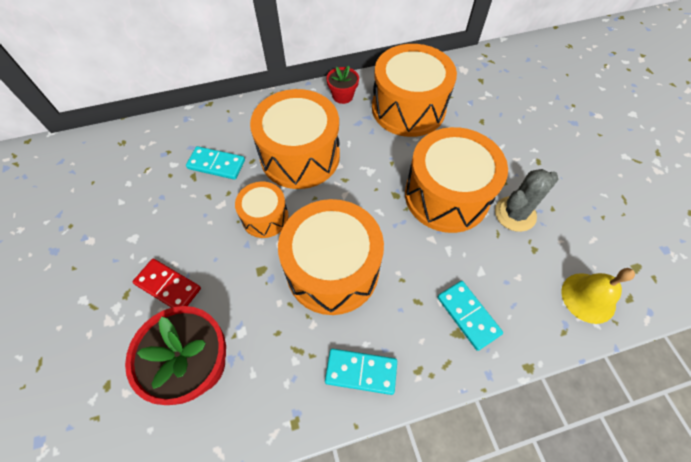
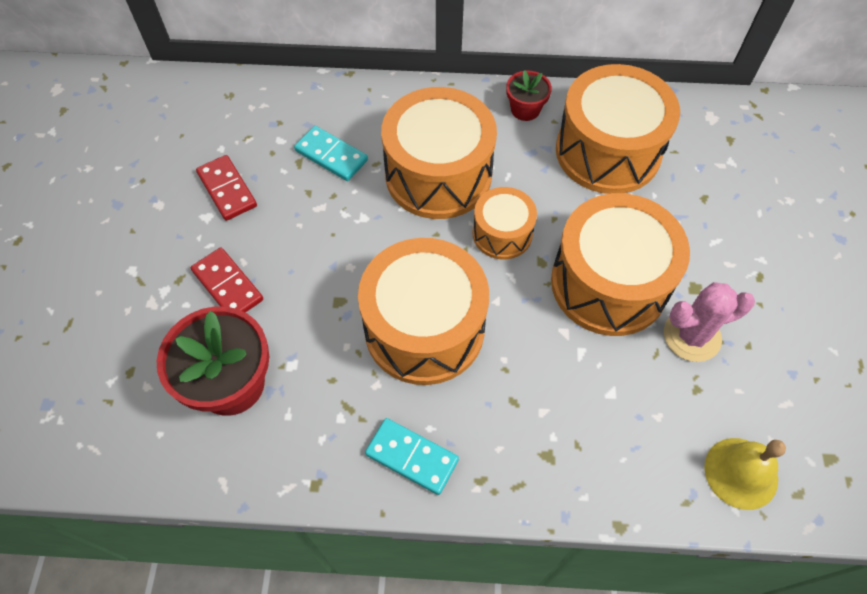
camera: 20 degrees right, 0 degrees up
(143, 212) = (227, 190): none -> red domino
(265, 217) = (366, 239): orange drum -> orange drum (502, 233)
(468, 315) = (570, 439): turquoise domino -> none
(515, 214) = (692, 336): grey cactus -> pink cactus

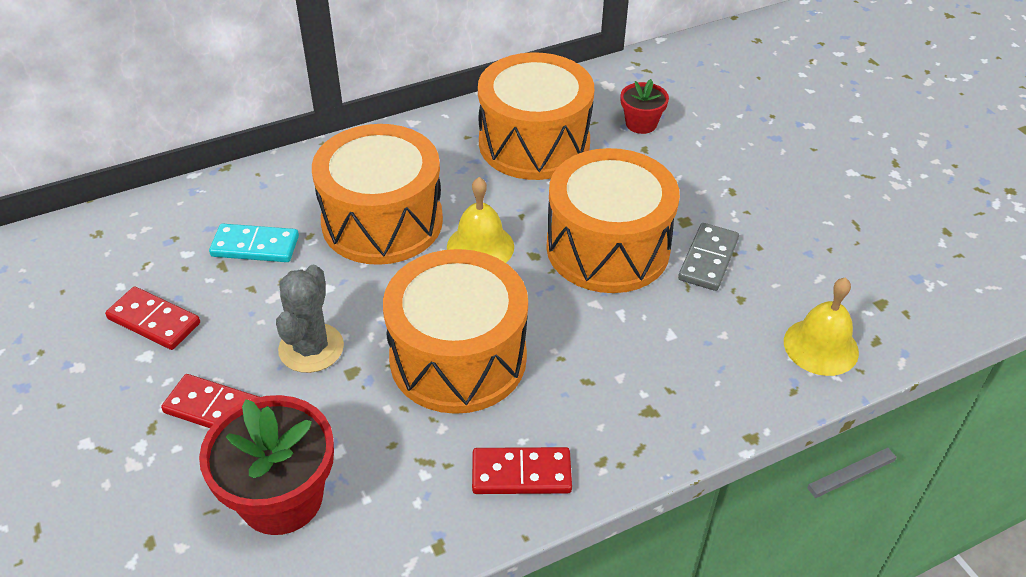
camera: 30 degrees left, 15 degrees down
(321, 266) = (311, 348): none -> grey cactus
(411, 457) = (521, 474): turquoise domino -> red domino
(502, 233) = (480, 246): orange drum -> yellow bell
(525, 109) = (432, 136): red flower pot -> red flower pot (641, 124)
(692, 336) = (708, 259): pink cactus -> grey domino

